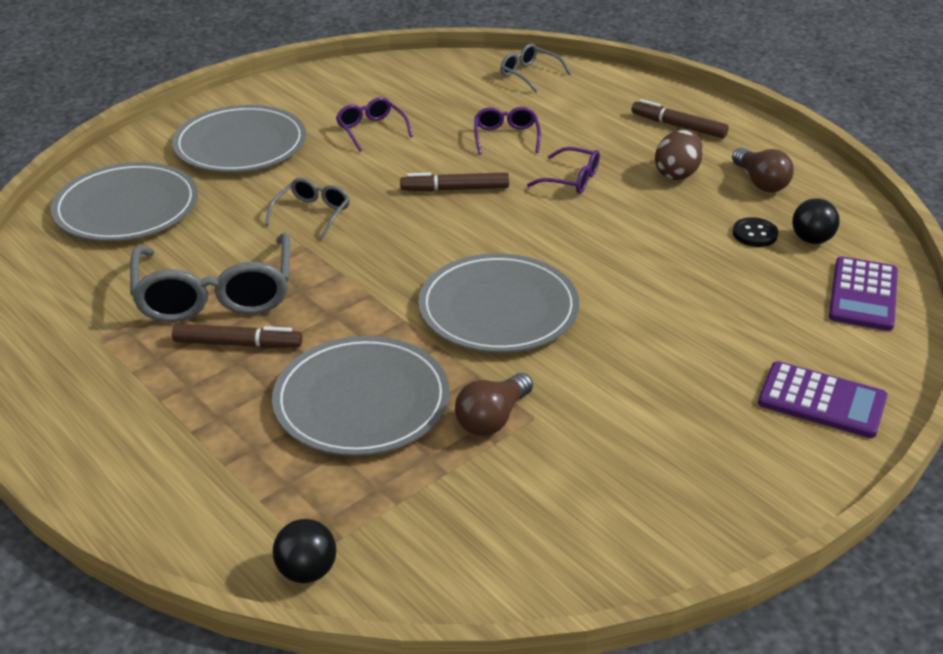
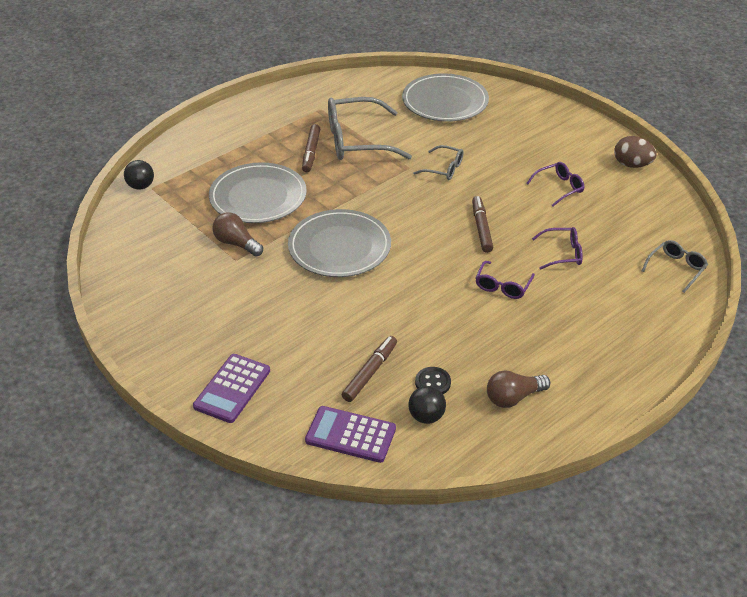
camera: 90 degrees right, 5 degrees up
(240, 145) = (527, 134): grey plate -> none
(677, 174) = (520, 346): brown egg -> brown egg (632, 165)
(678, 126) = (603, 355): brown marker -> brown marker (370, 372)

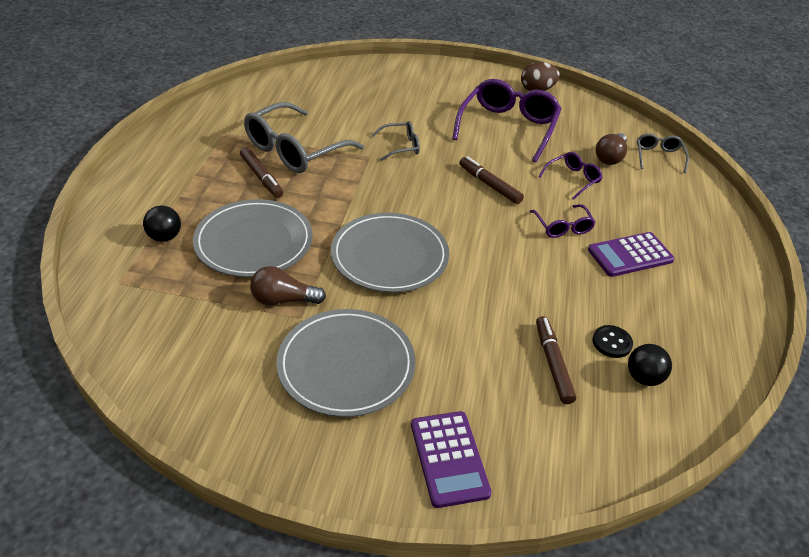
camera: 40 degrees left, 0 degrees up
(141, 186) = (104, 286): black ball -> black ball (165, 237)
(350, 435) = (607, 436): purple calculator -> purple calculator (630, 255)
(445, 101) = (336, 89): grey plate -> grey plate (346, 365)
(513, 397) = (683, 320): brown light bulb -> brown light bulb (610, 157)
(559, 188) = (508, 127): purple glasses -> purple glasses, size x1.99

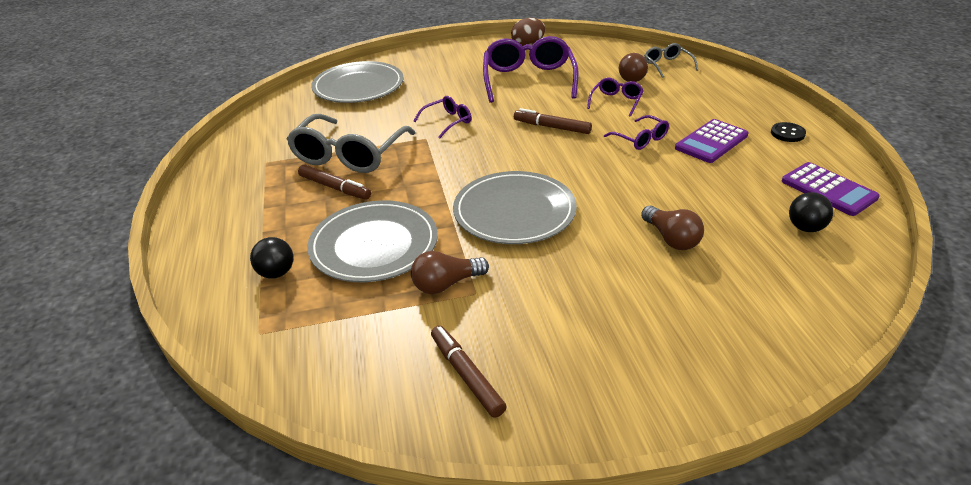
camera: 20 degrees left, 5 degrees down
(346, 365) = (554, 317): grey plate -> grey plate (358, 86)
(401, 146) = (448, 121): grey glasses -> purple glasses
(449, 458) = (714, 357): purple calculator -> purple calculator (828, 190)
(506, 336) = (671, 239): none -> brown light bulb
(552, 363) = (727, 245): brown marker -> brown marker (466, 375)
(612, 342) = (757, 211): black button -> black button (787, 133)

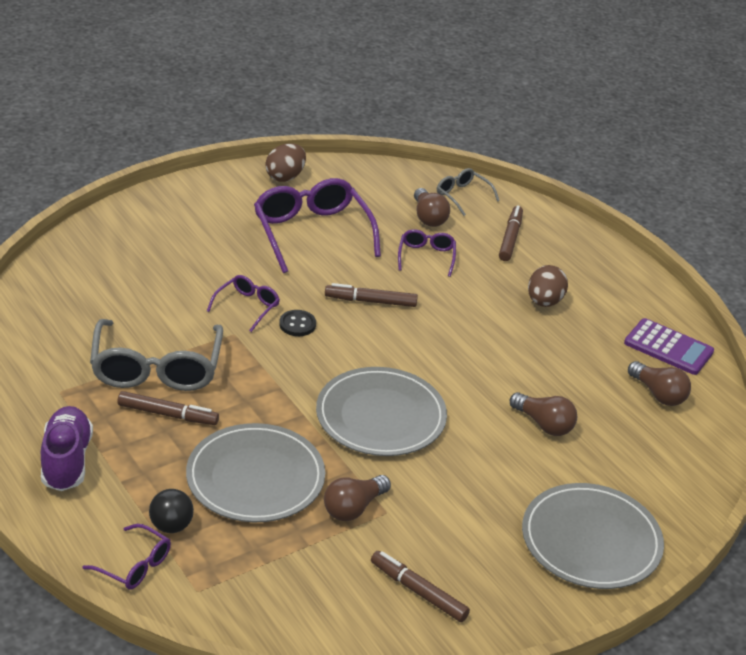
camera: 25 degrees left, 0 degrees up
(232, 210) = (66, 461): none -> purple shoe
(358, 86) = (103, 264): grey plate -> grey plate (591, 540)
(641, 139) = (472, 307): purple glasses -> purple glasses (135, 566)
(697, 95) = (510, 238): none -> brown marker
(711, 142) = (544, 302): purple calculator -> brown egg
(787, 133) = (615, 282): black button -> black button (297, 324)
(805, 228) = (658, 394): black ball -> brown light bulb

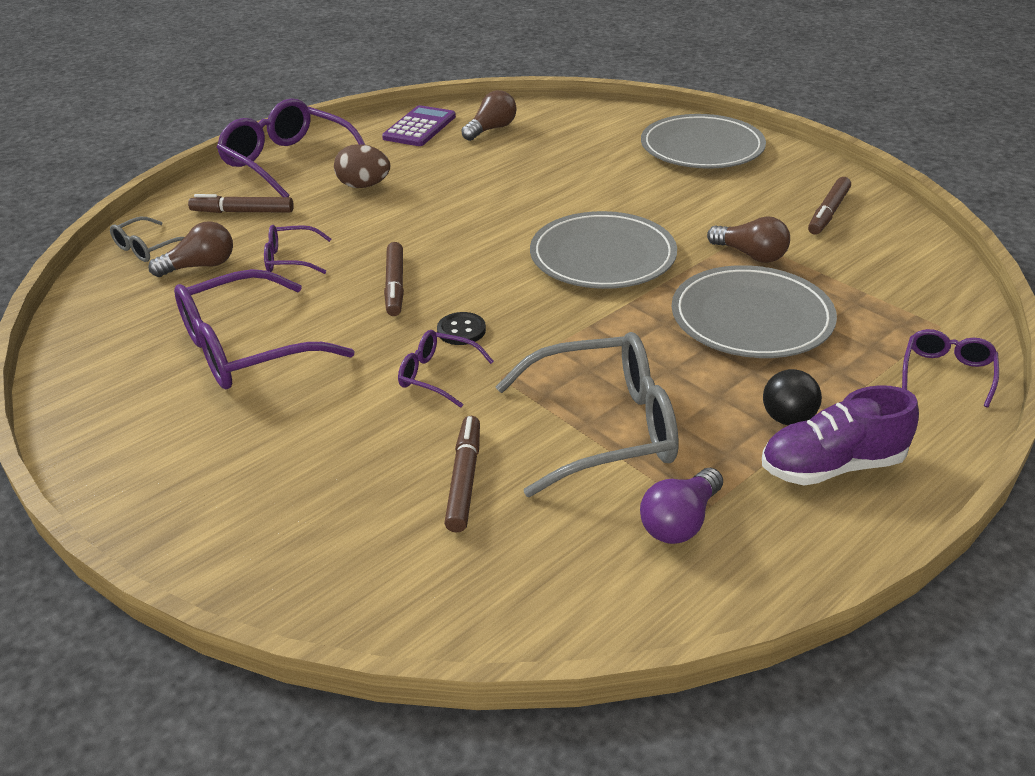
camera: 95 degrees left, 0 degrees up
(55, 380) = (680, 521): none -> purple light bulb
(168, 414) = (689, 400): brown marker -> brown marker (464, 479)
(171, 526) = (869, 359): black ball -> black ball (788, 419)
(285, 177) = (89, 395): brown egg -> none
(544, 424) = (564, 174): brown light bulb -> none
(601, 265) = (287, 161): none -> purple glasses

